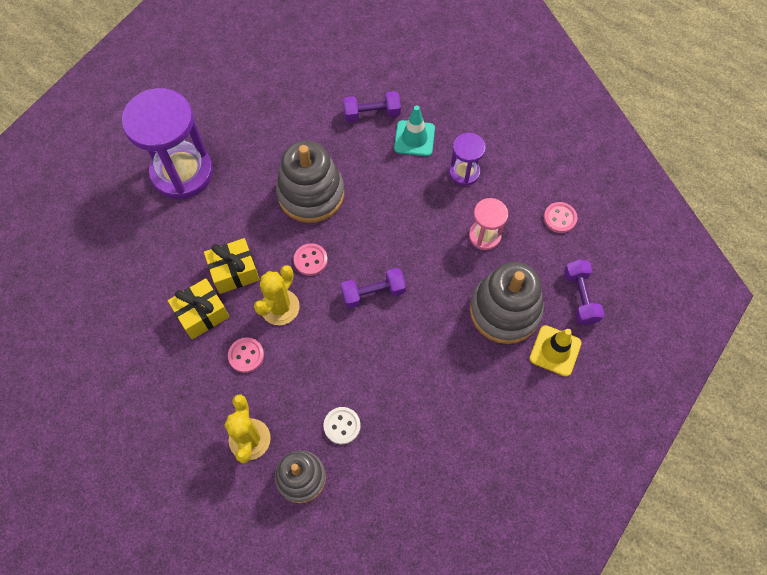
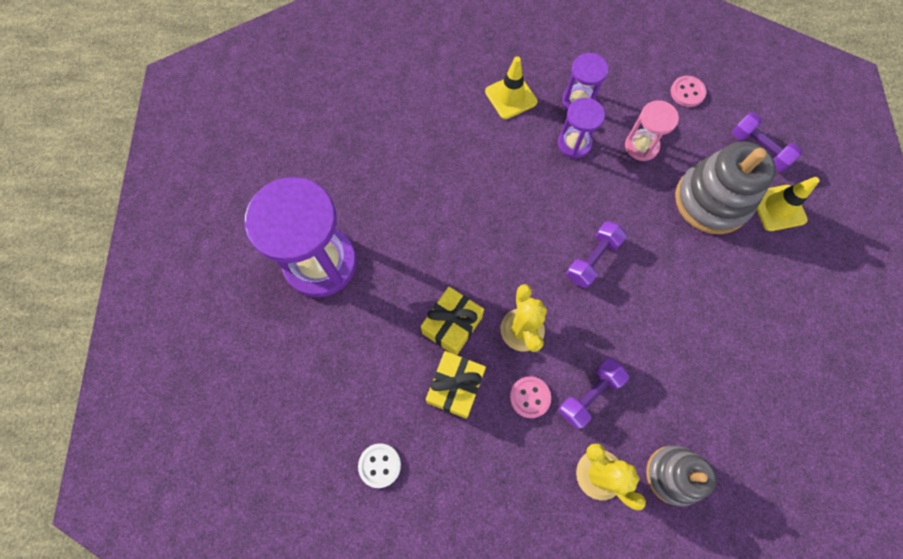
camera: 35 degrees left, 5 degrees up
(310, 260) = (513, 266): pink button -> none
(311, 194) = (461, 205): grey stacking toy -> none
(342, 426) = (668, 400): white button -> white button (379, 465)
(371, 114) = (454, 97): purple dumbbell -> purple dumbbell (589, 394)
(414, 138) = (511, 97): turquoise traffic cone -> yellow traffic cone
(433, 202) = (574, 143): none -> purple hourglass

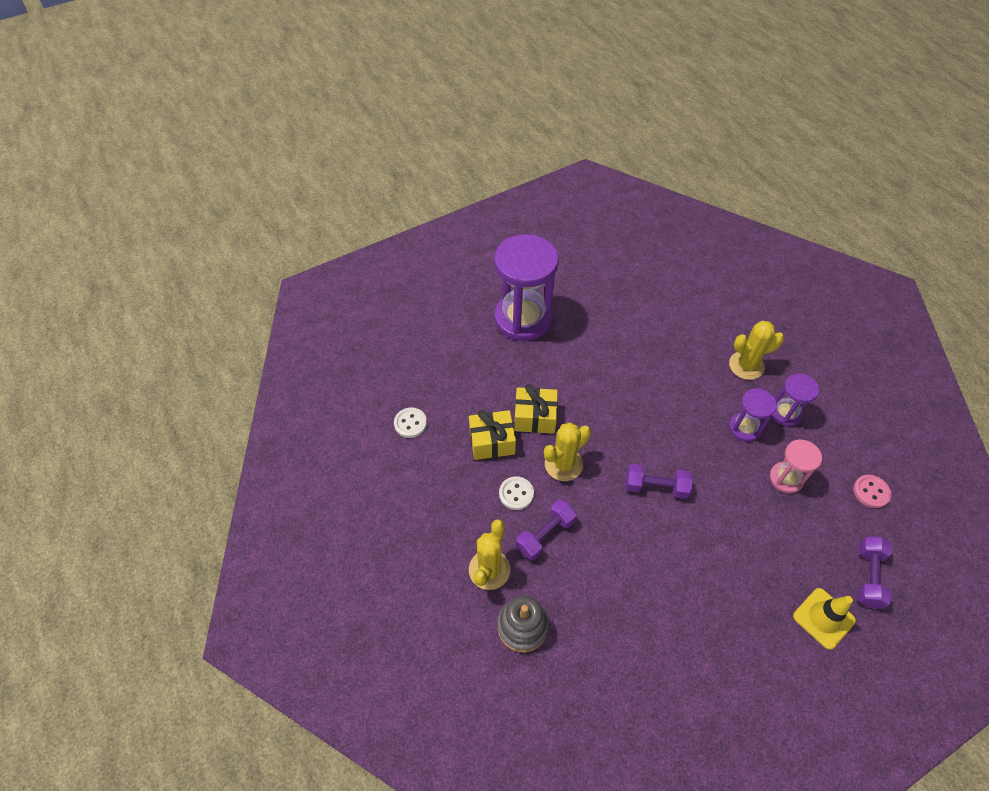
camera: 60 degrees right, 15 degrees down
(511, 97) = (746, 365): yellow traffic cone -> yellow cactus
(530, 397) = (516, 494): pink button -> white button
(589, 394) = (545, 534): purple dumbbell -> purple dumbbell turned 60 degrees counterclockwise
(711, 200) = (783, 557): grey stacking toy -> none

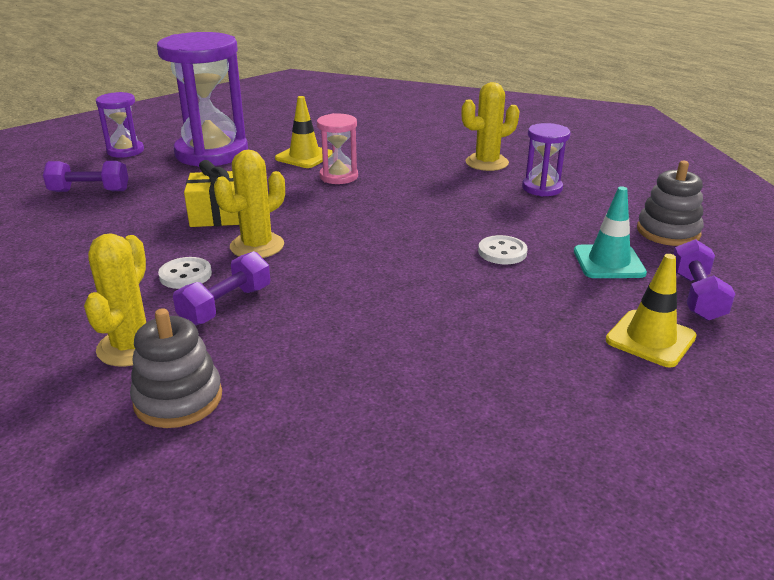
camera: 10 degrees left, 25 degrees down
(410, 423) = (40, 233): white button -> white button (502, 252)
(492, 442) = (156, 237): yellow gift -> none
(597, 334) = (304, 156): none -> yellow traffic cone
(656, 487) = (387, 252): purple dumbbell -> purple dumbbell (90, 191)
(744, 428) = (495, 201): purple hourglass -> purple hourglass (125, 151)
(786, 478) = (557, 231): pink hourglass -> pink hourglass (338, 176)
(815, 525) = (608, 262): none -> turquoise traffic cone
(871, 492) = (668, 232): pink button -> grey stacking toy

